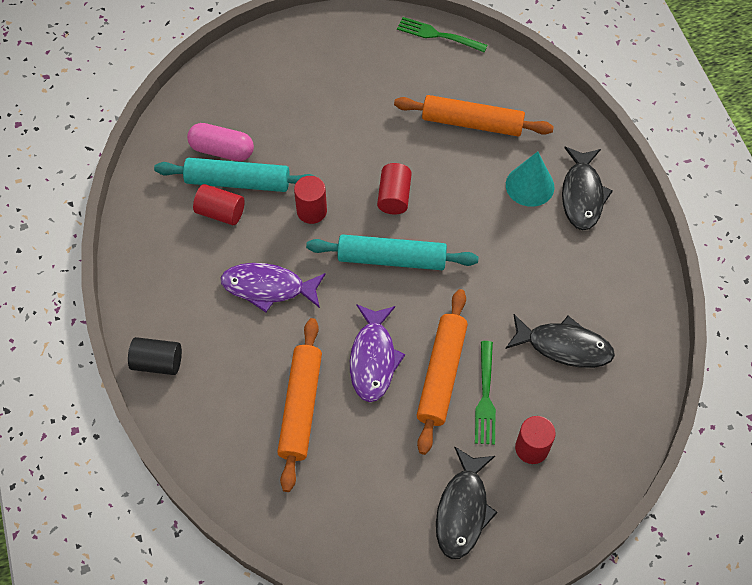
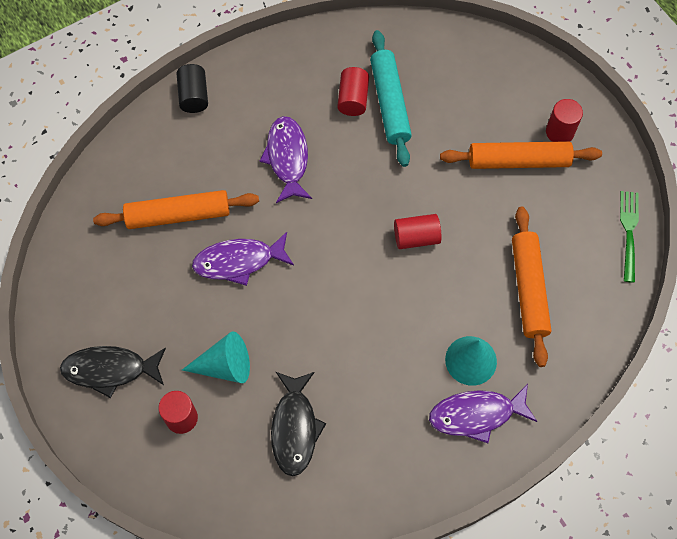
camera: 75 degrees right, 5 degrees up
(222, 150) = (419, 81): pink capsule -> none
(311, 211) = (377, 171): red cylinder -> red cylinder (559, 132)
(392, 259) = (347, 252): turquoise rolling pin -> none
(441, 374) = (237, 323): orange rolling pin -> orange rolling pin (518, 161)
(485, 396) = (225, 366): green fork -> turquoise cone
(582, 195) = (477, 414): black fish -> purple fish

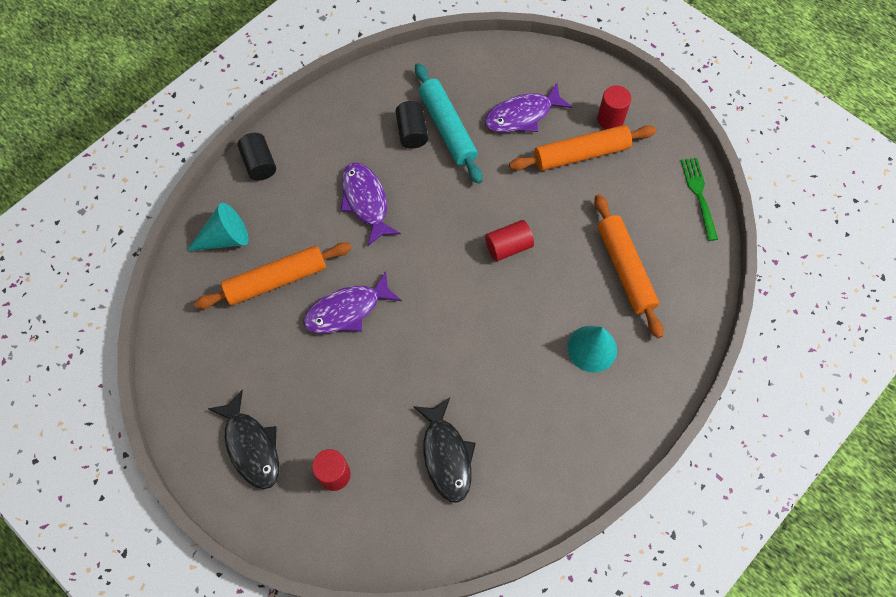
camera: 15 degrees left, 0 degrees up
(110, 370) = (251, 446): black fish -> black fish turned 105 degrees counterclockwise
(225, 366) = (362, 413): turquoise cone -> turquoise cone (225, 238)
(353, 99) = (412, 132): red cylinder -> black cylinder
(477, 414) = (612, 397): purple fish -> purple fish (522, 115)

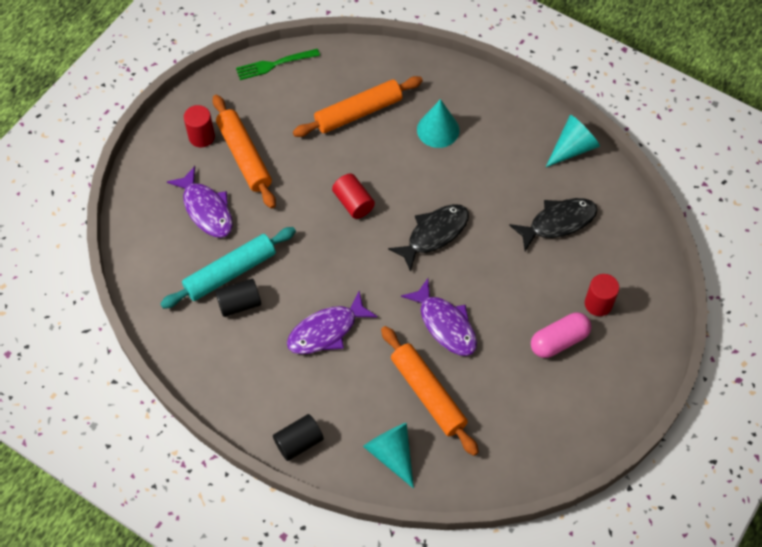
camera: 100 degrees left, 5 degrees down
(251, 446) = (593, 376): black fish -> black fish (434, 234)
(301, 420) = (559, 341): none -> pink capsule
(546, 498) = (572, 148): none -> turquoise cone

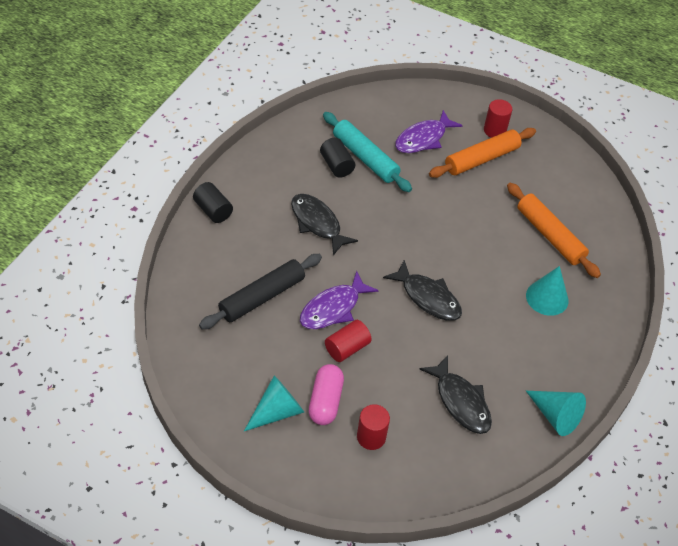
camera: 80 degrees right, 10 degrees down
(275, 64) = (585, 173): green fork -> none
(326, 330) = (317, 223): purple fish -> black fish
(353, 203) = (450, 236): red cylinder -> red cylinder (347, 348)
(392, 454) = (204, 273): turquoise cone -> turquoise cone (277, 411)
(428, 394) = (262, 297): orange rolling pin -> black rolling pin
(559, 341) = (325, 401): pink capsule -> pink capsule turned 45 degrees clockwise

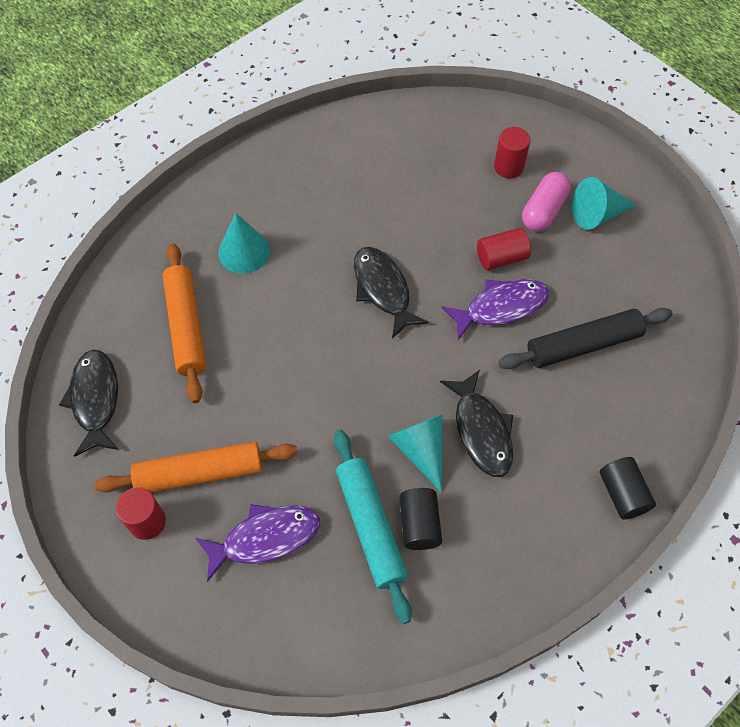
camera: 155 degrees left, 10 degrees up
(460, 401) = (403, 174): black fish -> black fish (95, 400)
(555, 416) = (316, 137): turquoise cone -> turquoise cone (420, 450)

